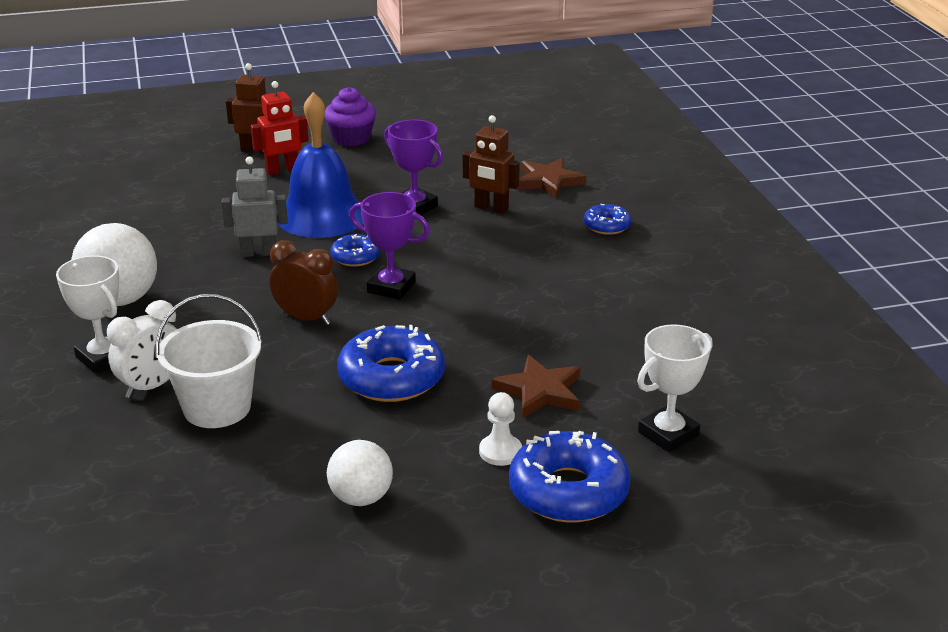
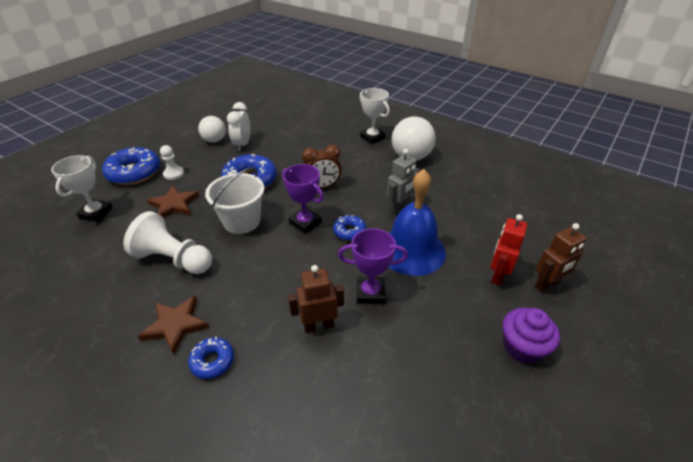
camera: 140 degrees right, 10 degrees up
(103, 358) = (372, 137): white trophy -> white trophy turned 45 degrees clockwise
(152, 386) = (338, 137): white clock -> white clock (242, 144)
(217, 408) = (303, 142): white bucket -> white bucket (241, 221)
(391, 287) = (305, 223): purple trophy -> purple trophy turned 60 degrees clockwise
(548, 181) = (306, 397): brown star -> brown star (175, 325)
(588, 318) = (174, 259): none -> white pawn

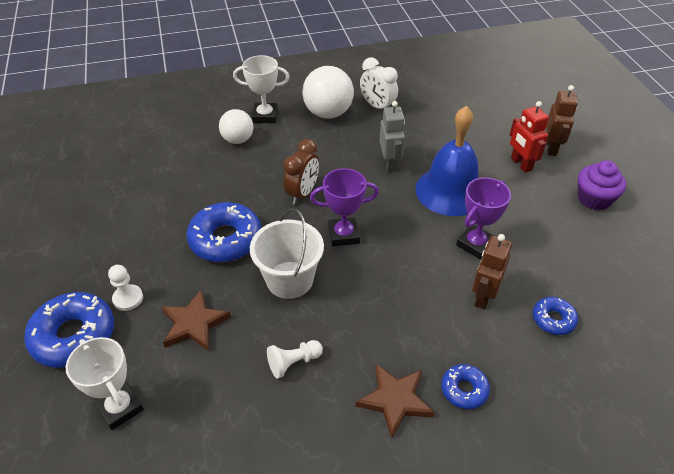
camera: 50 degrees left, 5 degrees up
(174, 259) = (293, 362): white pawn -> white pawn, size x0.52
(214, 140) = (103, 231): white ball -> white ball (238, 140)
(242, 144) = (146, 212): white clock -> white clock (377, 106)
(349, 231) = (388, 213): blue donut -> blue donut (553, 319)

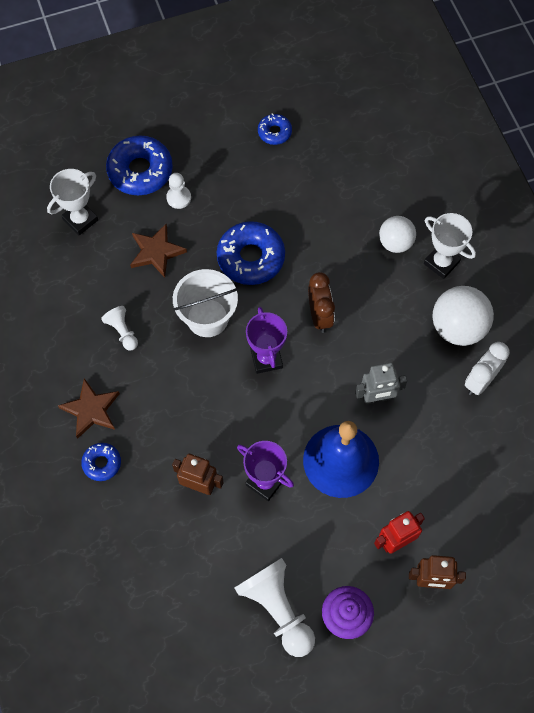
camera: 85 degrees right, 20 degrees up
(265, 116) = (441, 263): white trophy -> white trophy turned 45 degrees counterclockwise
(302, 193) = (319, 316): brown clock -> brown clock turned 120 degrees counterclockwise
(553, 319) = (177, 546): blue donut -> blue donut (274, 132)
(599, 243) = (277, 609): none -> white pawn

